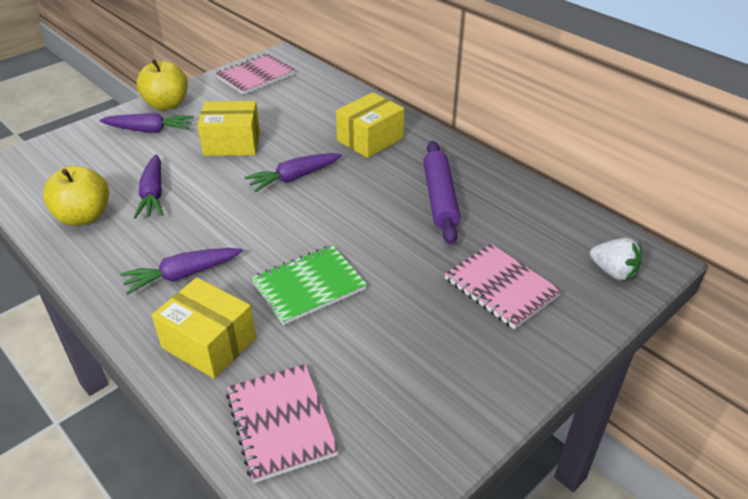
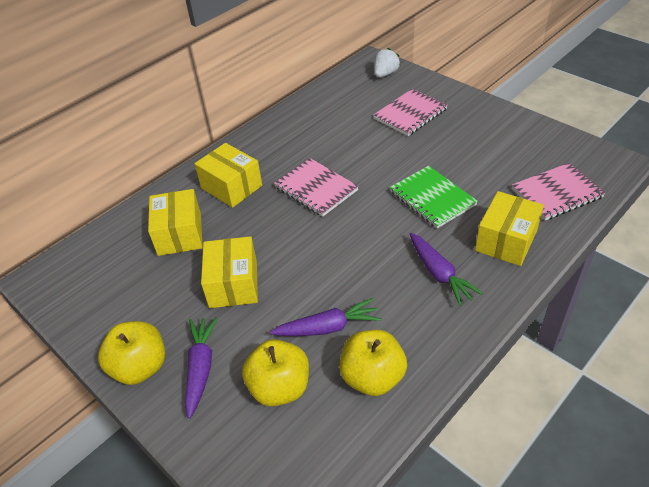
camera: 90 degrees left, 5 degrees up
(107, 167) = (280, 387): none -> yellow apple
(256, 76) = (85, 292): pink notebook -> pink notebook (316, 189)
(294, 178) = (294, 227): purple carrot -> none
(308, 113) = (179, 234): none -> yellow box
(440, 198) = (317, 143): purple rolling pin -> none

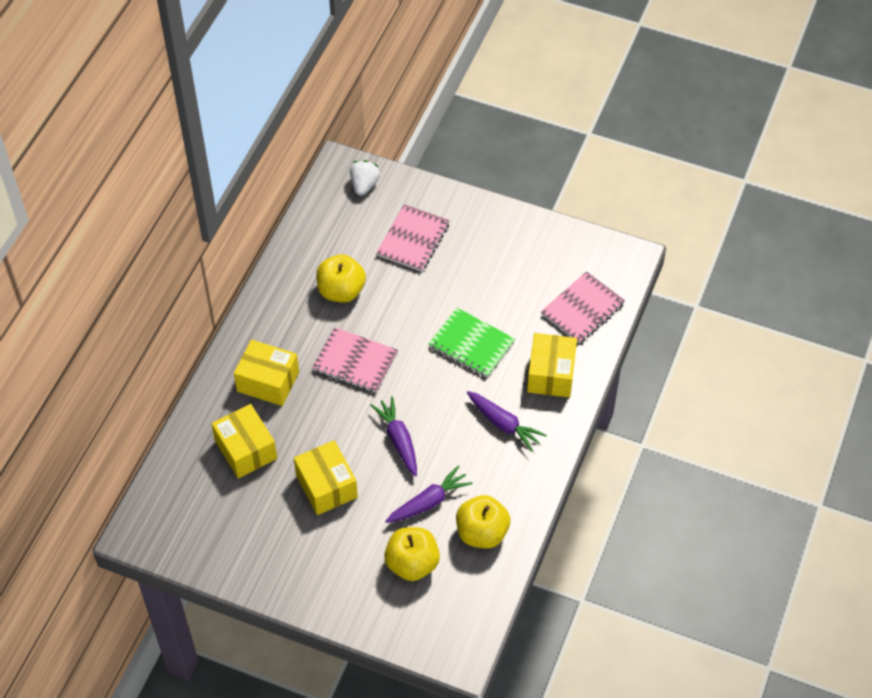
camera: 25 degrees left, 10 degrees up
(140, 367) = (287, 584): yellow apple -> yellow apple (341, 291)
(201, 367) = (339, 568): purple carrot -> purple carrot (398, 439)

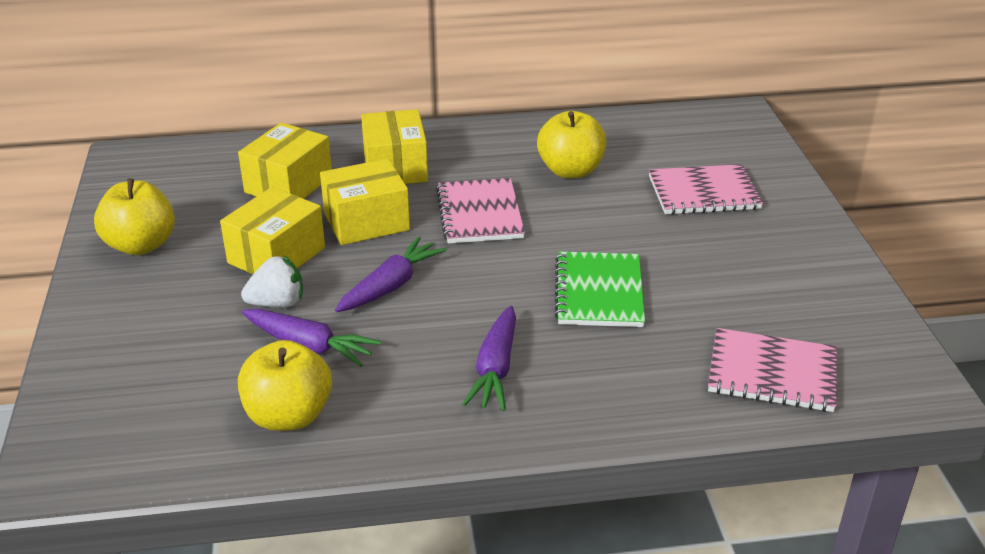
camera: 60 degrees right, 20 degrees down
(364, 185) = (735, 136): white strawberry -> white strawberry (277, 303)
(412, 564) = (195, 367): yellow apple -> yellow apple (141, 245)
(551, 374) = (625, 383): yellow box -> yellow box (366, 221)

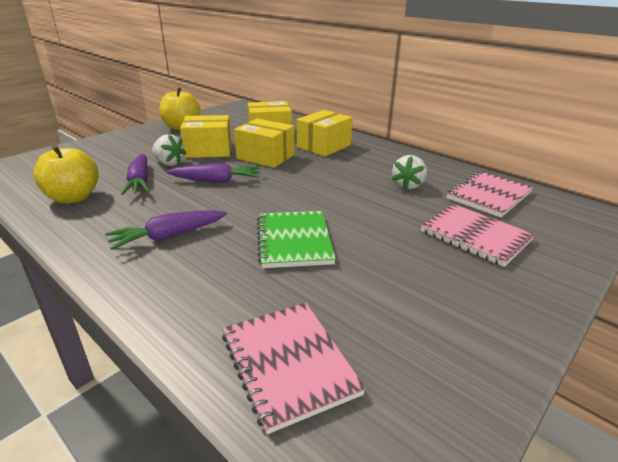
camera: 50 degrees right, 5 degrees down
(479, 214) = (318, 178): pink notebook -> pink notebook (488, 195)
(570, 171) = (407, 185): yellow apple -> white strawberry
(599, 292) = (294, 241): green notebook -> green notebook turned 60 degrees counterclockwise

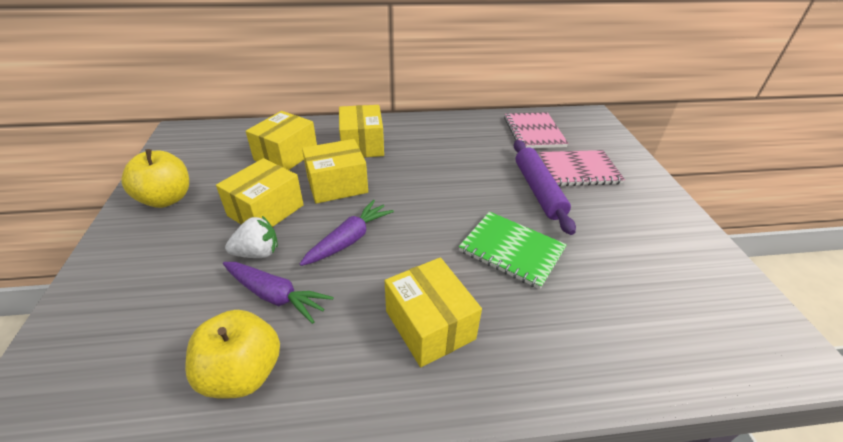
camera: 50 degrees left, 10 degrees up
(168, 236) = (429, 325): purple carrot -> yellow box
(288, 363) = (667, 336): pink notebook -> none
(399, 226) = (538, 190): none -> purple rolling pin
(407, 185) = (483, 151): white strawberry -> none

